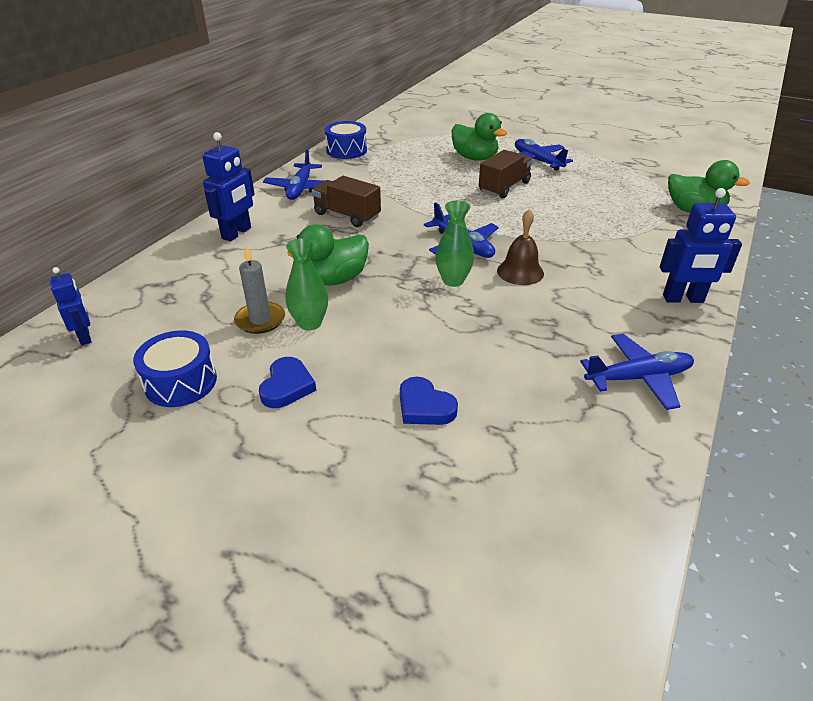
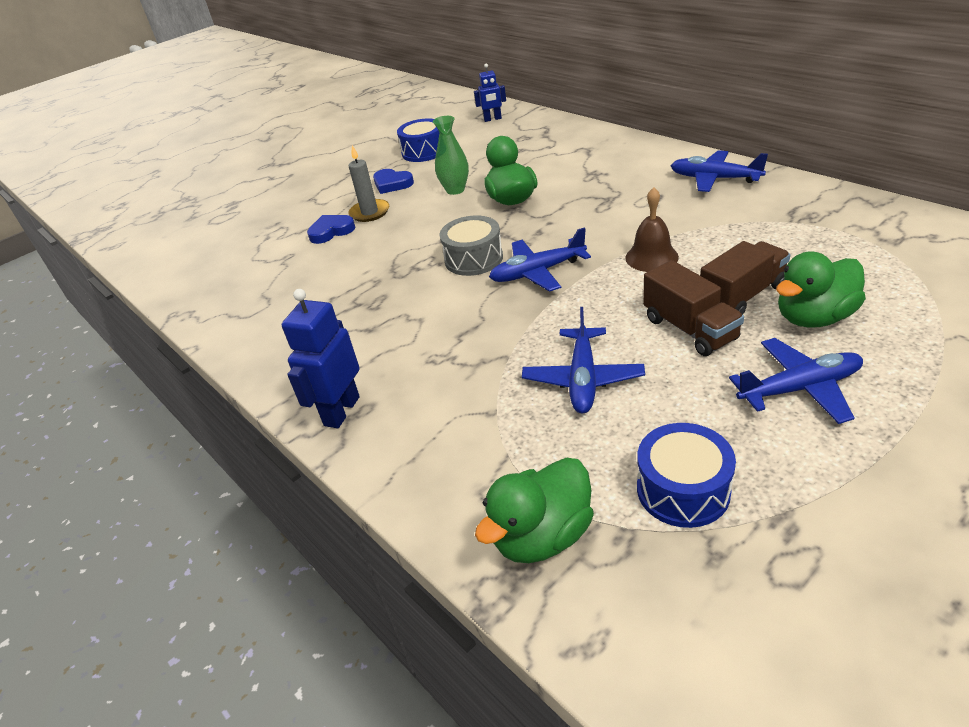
camera: 115 degrees right, 0 degrees up
(237, 233) = (617, 153): blue robot -> none
(260, 320) = (472, 171): grey candle -> grey candle (369, 212)
(346, 150) = (843, 207): blue drum -> blue drum (683, 490)
(347, 216) = (635, 206): brown truck -> brown truck (742, 296)
(453, 280) = (473, 259): green vase -> grey drum
(520, 272) = (465, 302): brown bell -> brown bell (651, 257)
(638, 378) = (270, 336): blue plane -> blue plane (583, 379)

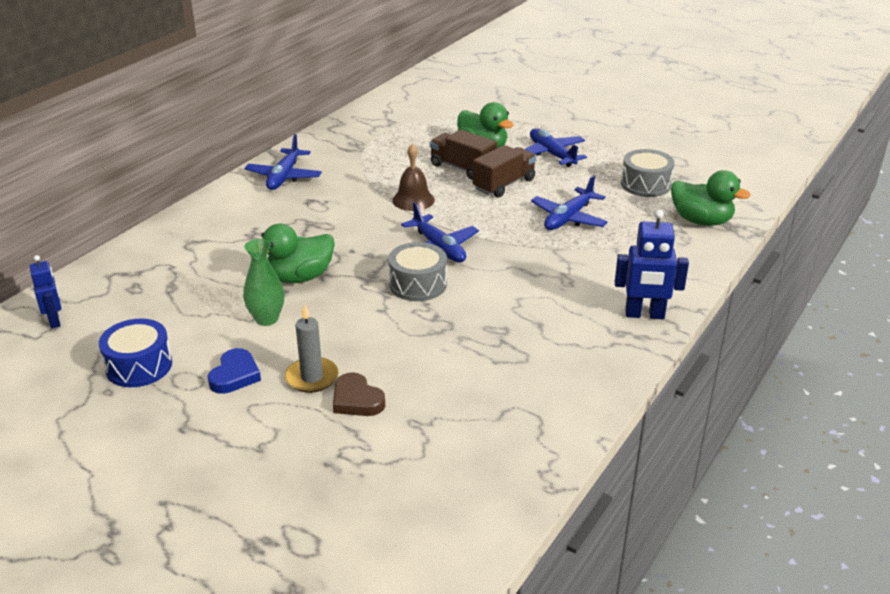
camera: 110 degrees left, 5 degrees down
(331, 231) = (356, 400): blue heart -> brown heart
(583, 379) = (568, 218): blue plane -> blue plane turned 135 degrees clockwise
(683, 490) = (645, 184): blue drum -> grey drum

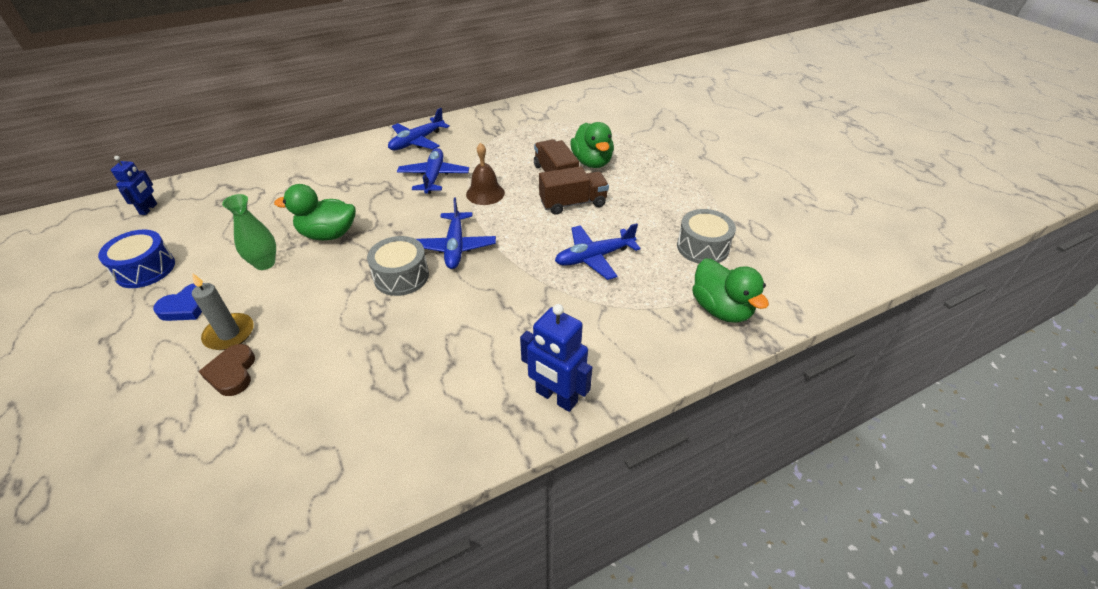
camera: 30 degrees right, 10 degrees up
(551, 154) = (645, 186): blue plane -> blue plane (434, 177)

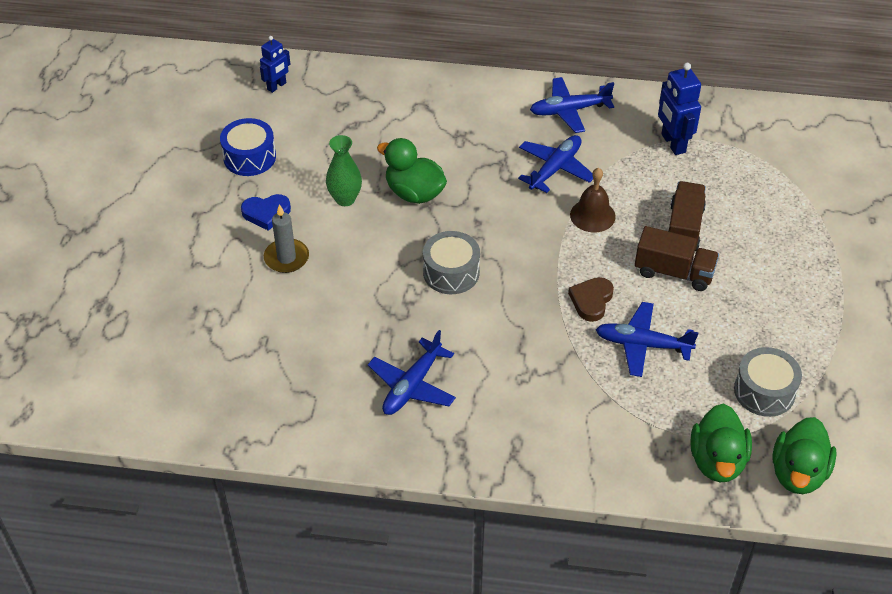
camera: 35 degrees right, 5 degrees up
(232, 373) = (273, 295): brown heart -> brown heart (591, 301)
(455, 247) = (519, 265): blue plane -> blue plane (412, 386)
(556, 397) = (501, 453): blue robot -> blue robot (673, 143)
(592, 162) = (740, 229): green duck -> green duck (798, 473)

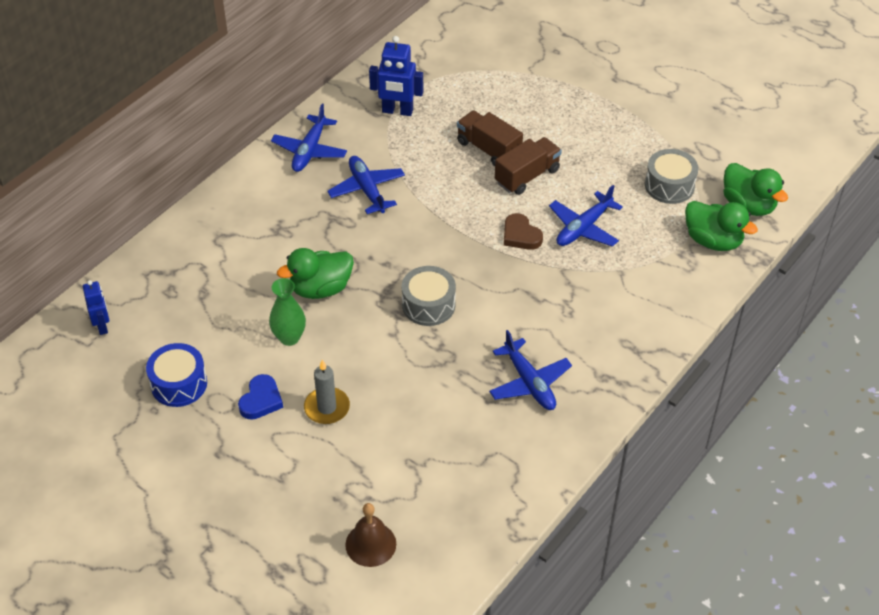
camera: 60 degrees left, 0 degrees up
(592, 215) = (435, 192): brown bell -> brown bell (370, 544)

